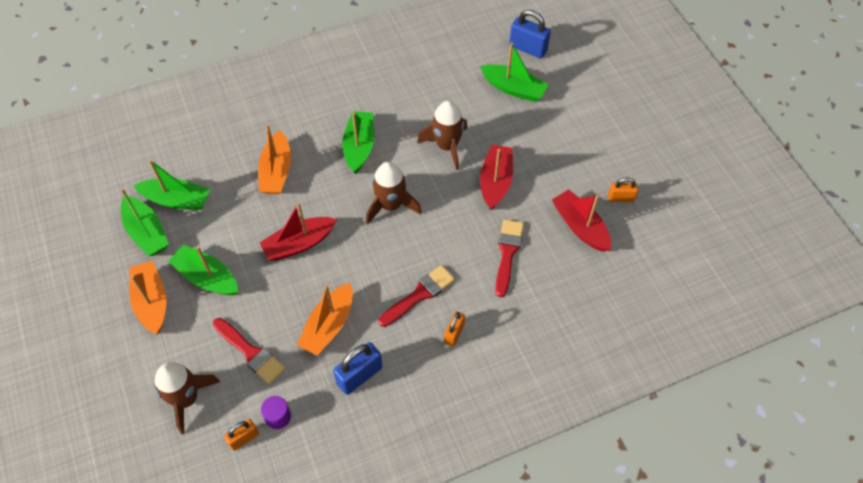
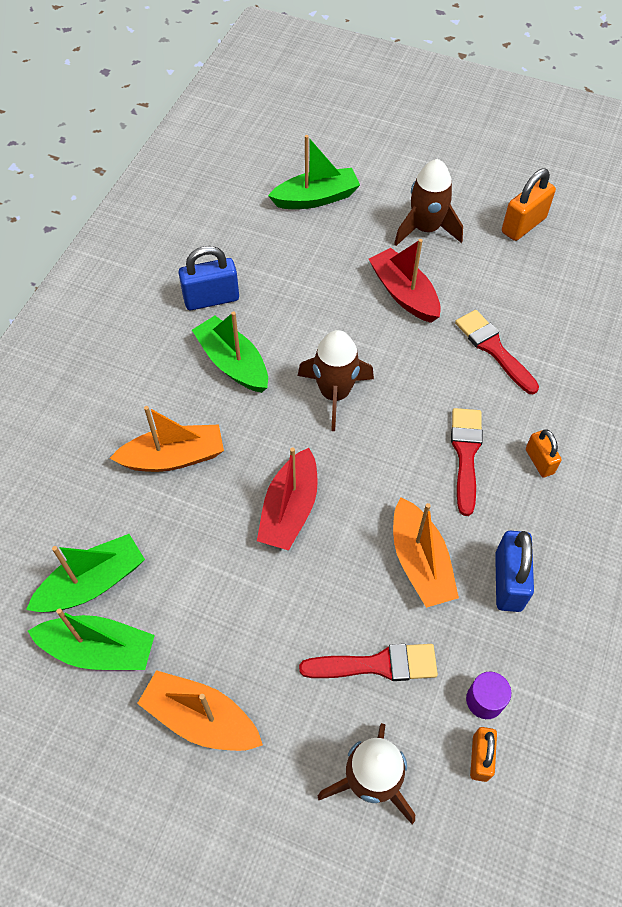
camera: 45 degrees left, 0 degrees up
(207, 277) = (232, 633): green boat -> none
(276, 171) = (173, 457): orange boat -> orange boat turned 60 degrees counterclockwise
(447, 146) = (319, 296): brown rocket -> brown rocket (426, 229)
(528, 48) = (284, 153): blue padlock -> blue padlock (211, 299)
(580, 226) = (522, 275): red boat -> none
(620, 198) = (523, 225): orange padlock -> orange padlock, size x1.62

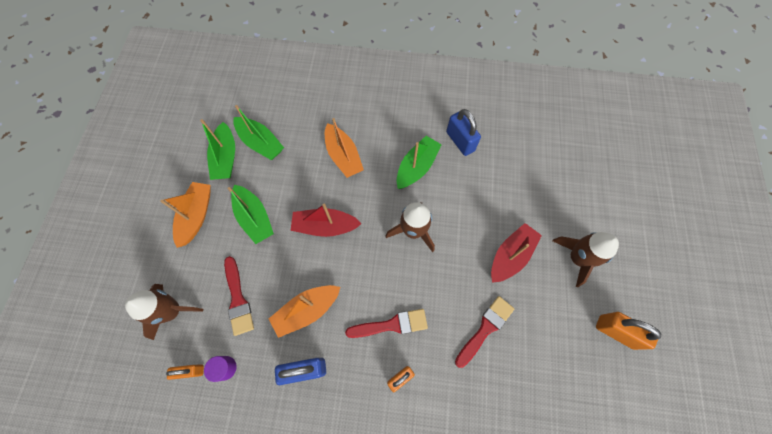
camera: 75 degrees right, 10 degrees up
(316, 198) = (571, 178): green boat -> green boat (254, 218)

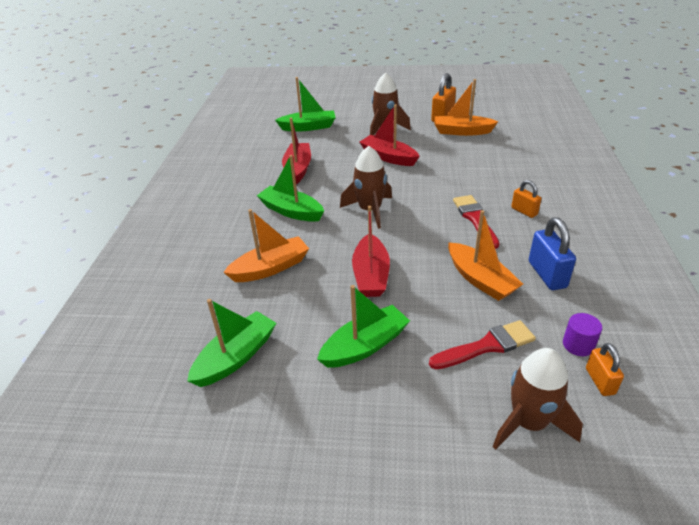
camera: 90 degrees left, 30 degrees down
(196, 216) = (367, 421): orange boat -> orange boat (462, 131)
(226, 158) = (258, 399): green boat -> green boat (308, 127)
(460, 141) = (261, 185): blue padlock -> none
(485, 328) = (460, 169): red brush -> none
(488, 170) = (298, 169): none -> red boat

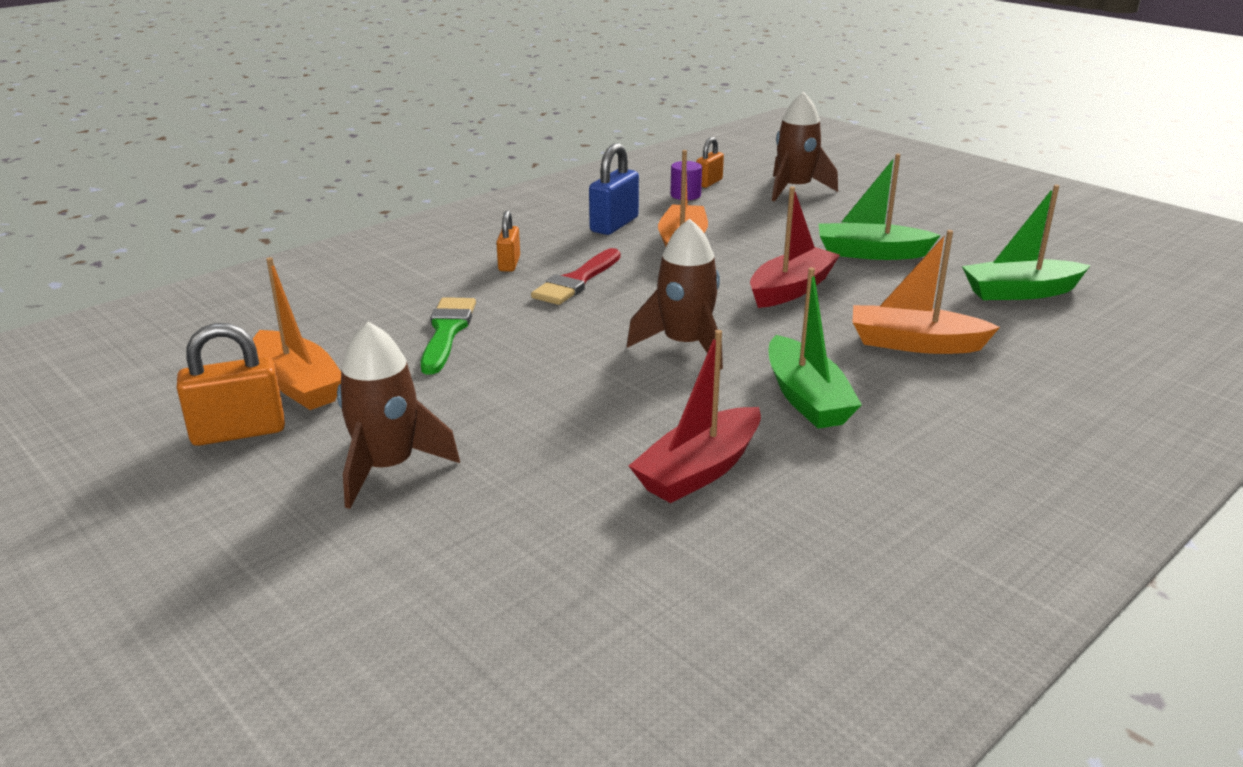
camera: 140 degrees left, 10 degrees down
(308, 127) = (516, 581): green boat -> none
(388, 157) = (508, 405): red boat -> none
(465, 168) = (447, 332): none -> green brush
(487, 346) = (759, 218): red brush -> none

